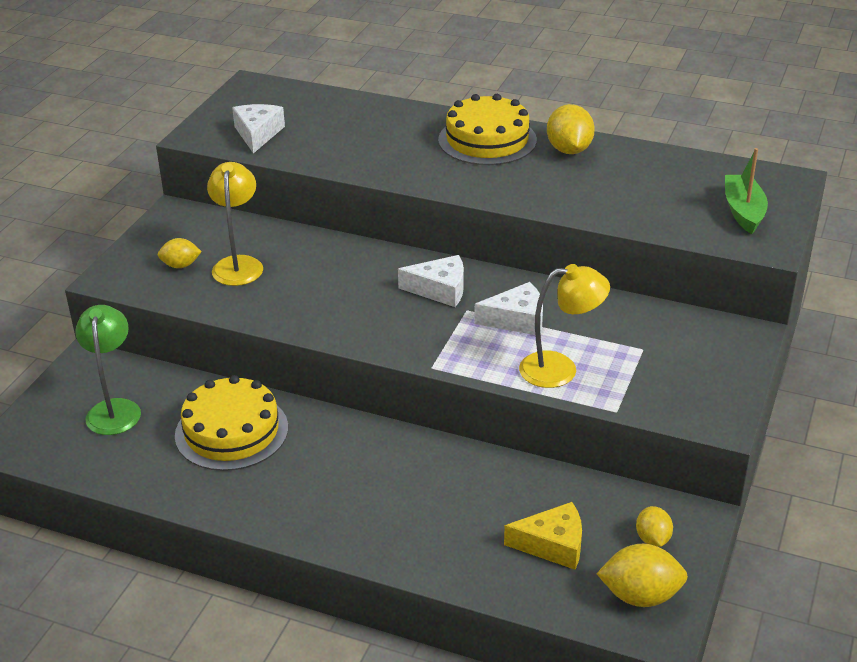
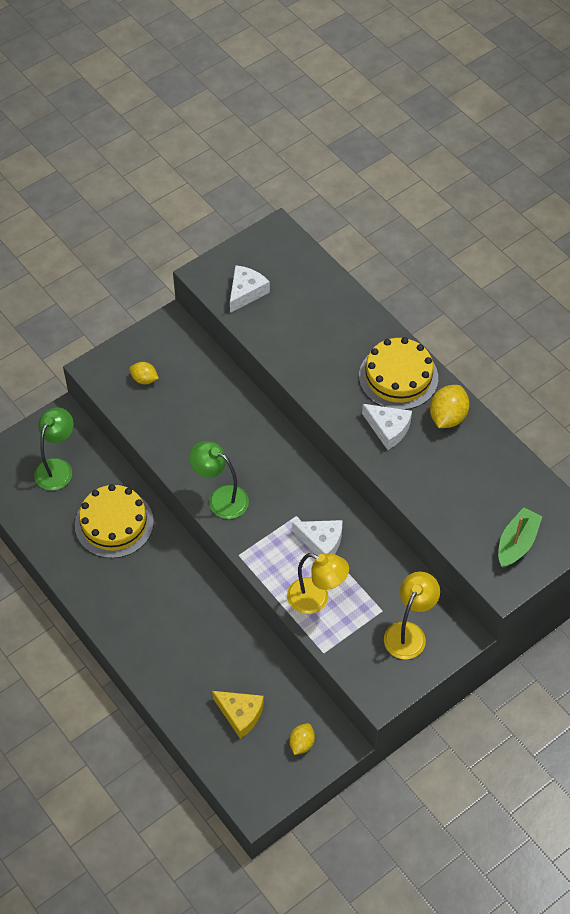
camera: 30 degrees right, 20 degrees up
(238, 264) = (181, 397): yellow lamp -> yellow lamp (409, 633)
(364, 328) = (221, 498): none -> green lamp
(440, 290) = (292, 488): white cheese -> white cheese (388, 429)
(640, 596) = (263, 777): yellow lemon -> none

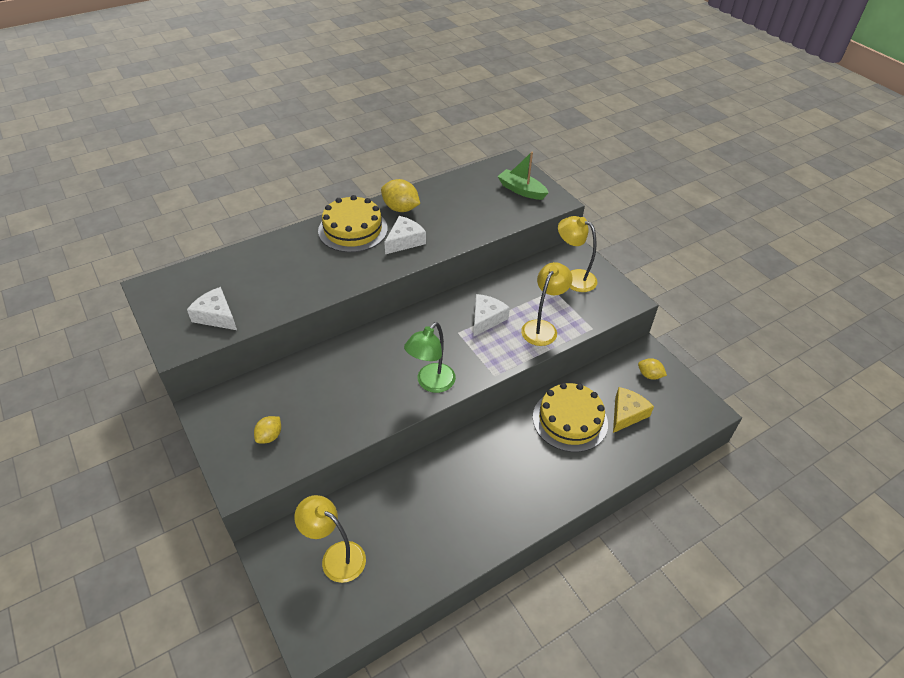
camera: 85 degrees left, 10 degrees down
(57, 468) = (336, 556): green lamp -> yellow lamp
(114, 523) = (418, 502): yellow cake -> yellow cake (570, 420)

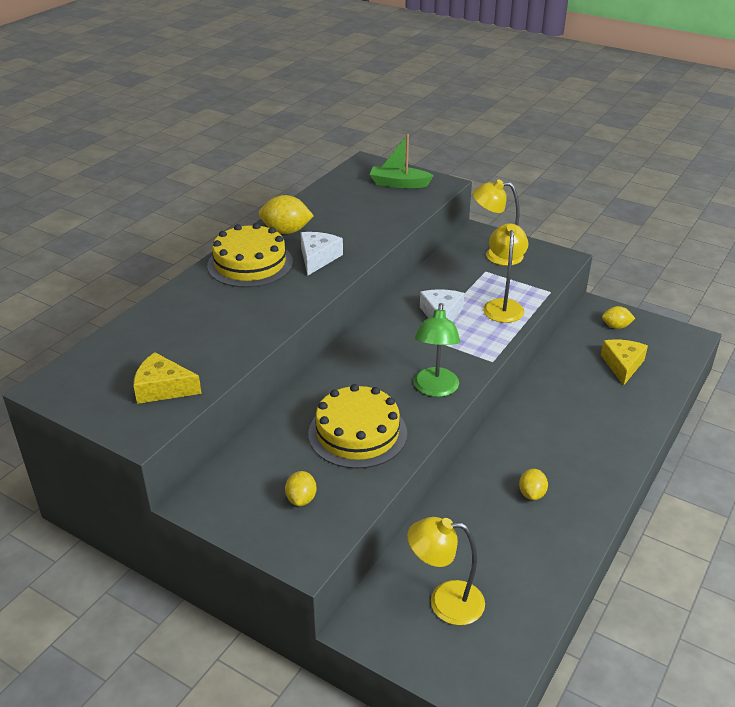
camera: 25 degrees left, 10 degrees down
(216, 316) = (163, 388): white cheese -> yellow cheese
(464, 497) = (532, 494): none -> yellow lemon
(570, 420) = (575, 389): yellow cake -> yellow cake (357, 433)

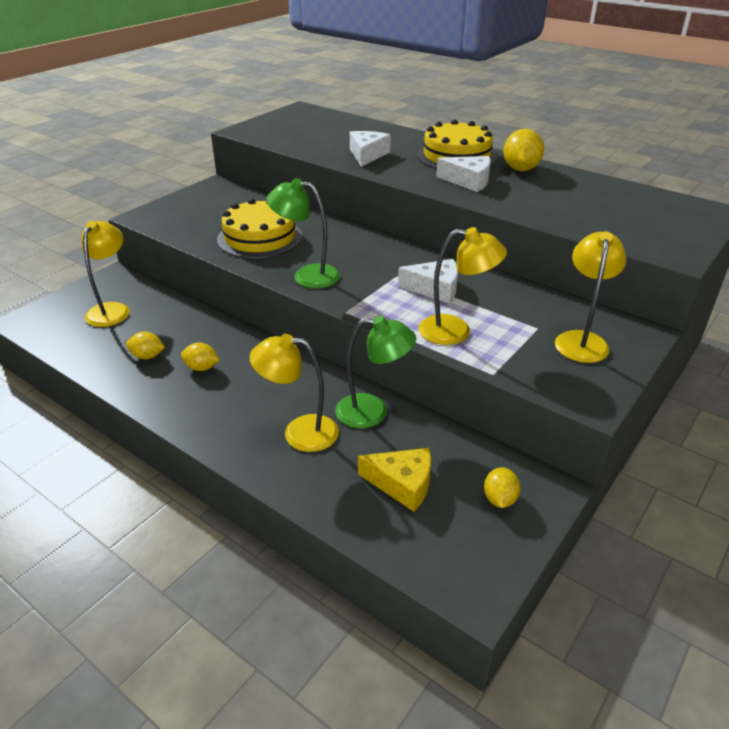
camera: 95 degrees right, 0 degrees up
(163, 388) = (286, 134): yellow cheese -> none
(245, 319) = (367, 155): none -> white cheese
(301, 499) = (197, 216): yellow lemon -> yellow lemon (147, 356)
(399, 184) = (660, 227): green boat -> none
(554, 382) = (373, 412): none -> green lamp
(593, 418) = (299, 432): none -> yellow lamp

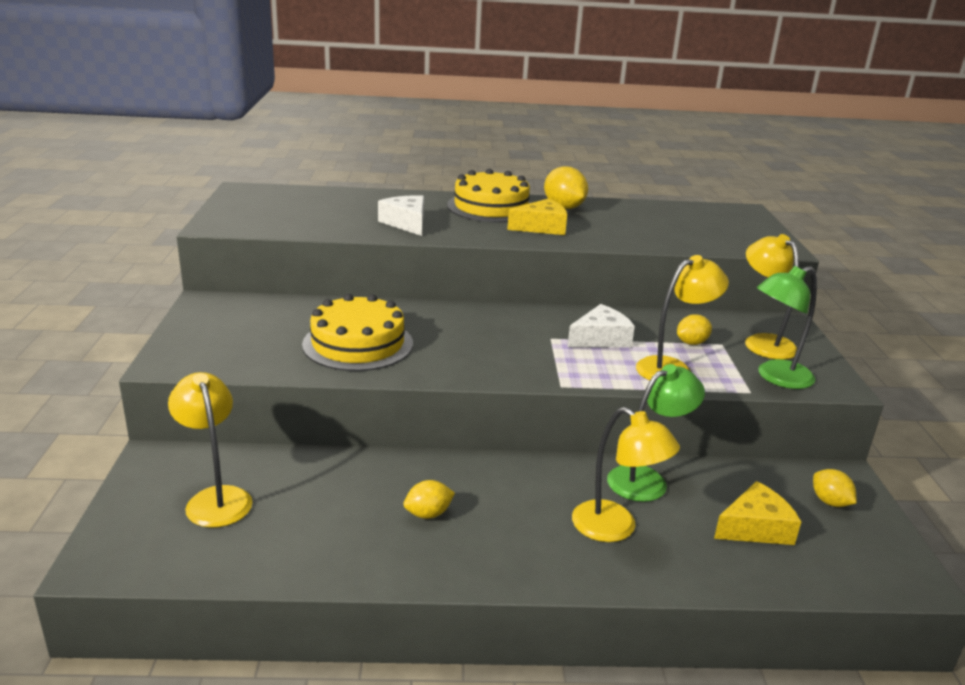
camera: 40 degrees left, 10 degrees down
(147, 356) = (346, 530): yellow lemon -> yellow lemon (692, 343)
(299, 432) = (615, 528): yellow lamp -> yellow lamp turned 105 degrees counterclockwise
(307, 275) = (470, 365): green lamp -> green lamp (776, 377)
(468, 181) = (541, 227): white cheese -> yellow cheese

